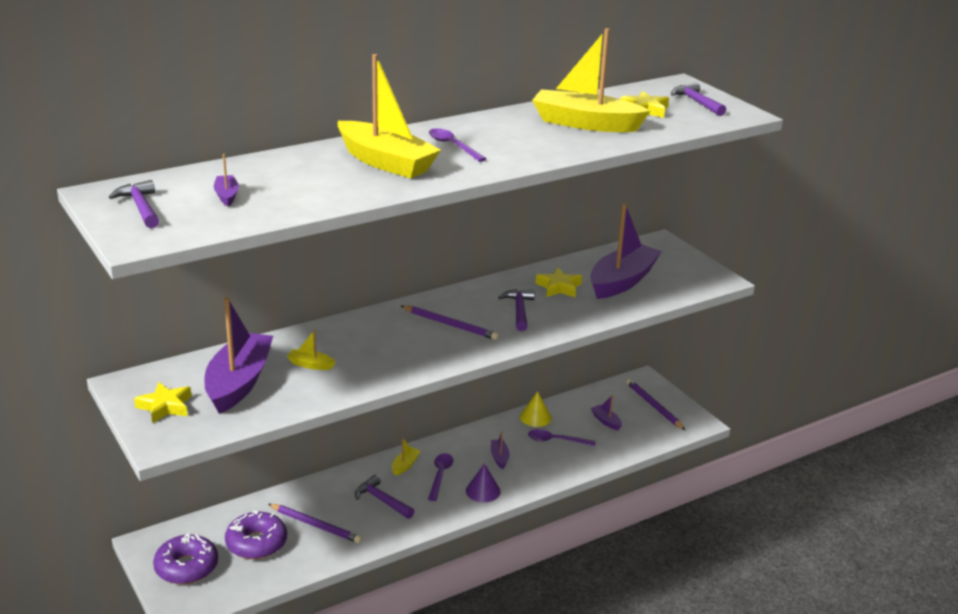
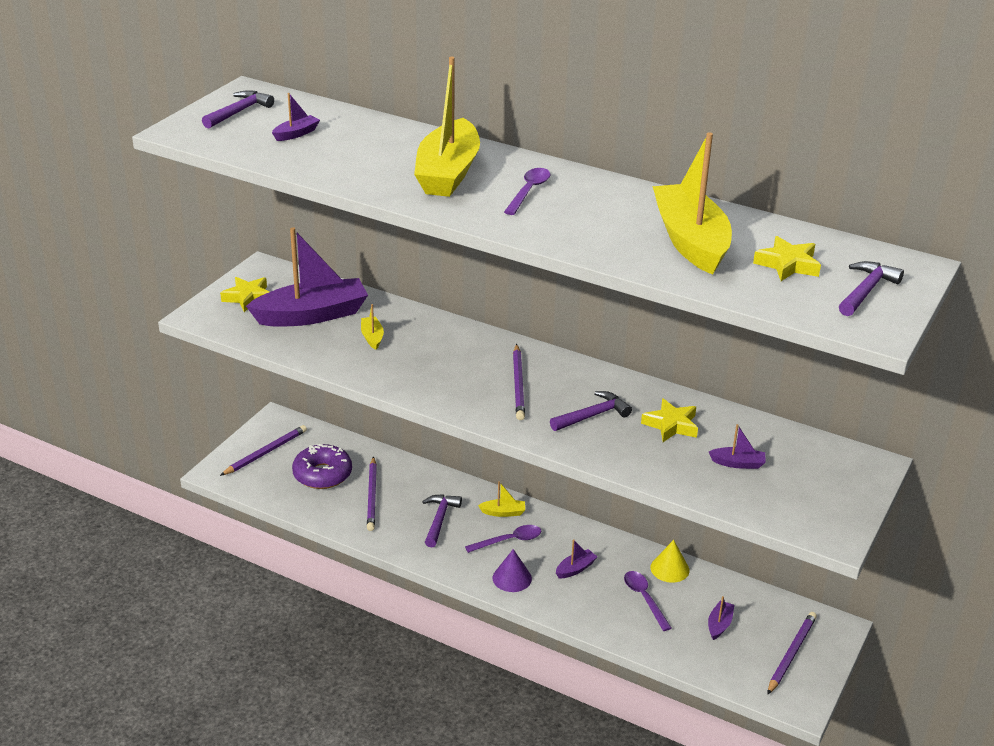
camera: 60 degrees right, 5 degrees up
(186, 567) = (265, 452): purple donut -> purple pencil
(622, 281) = (738, 463): purple boat -> purple boat, size x0.41

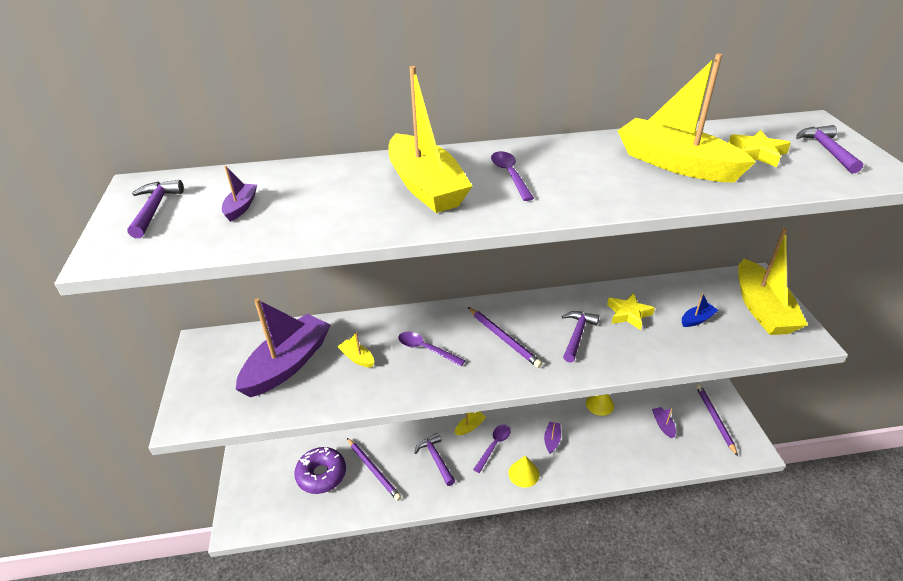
camera: 35 degrees left, 5 degrees up
(248, 297) = (215, 377): yellow star -> none
(265, 452) = (261, 483): purple pencil -> none
(512, 578) = (523, 473): purple cone -> yellow cone
(644, 598) = (609, 435): purple spoon -> purple spoon (426, 349)
(738, 463) = (697, 319): purple boat -> blue boat
(828, 490) = (762, 309): none -> yellow boat

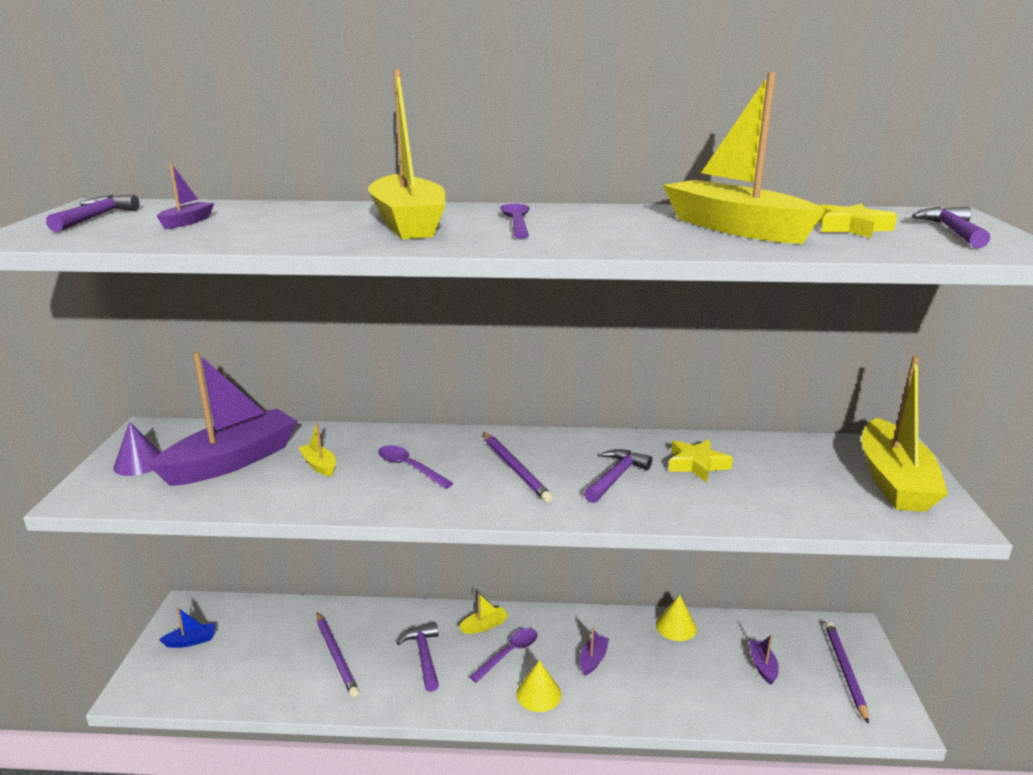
camera: 10 degrees right, 15 degrees down
(214, 378) = (139, 463): none -> purple cone
(321, 475) = (267, 650): purple donut -> none
(697, 319) = (793, 481): blue boat -> blue boat (191, 641)

